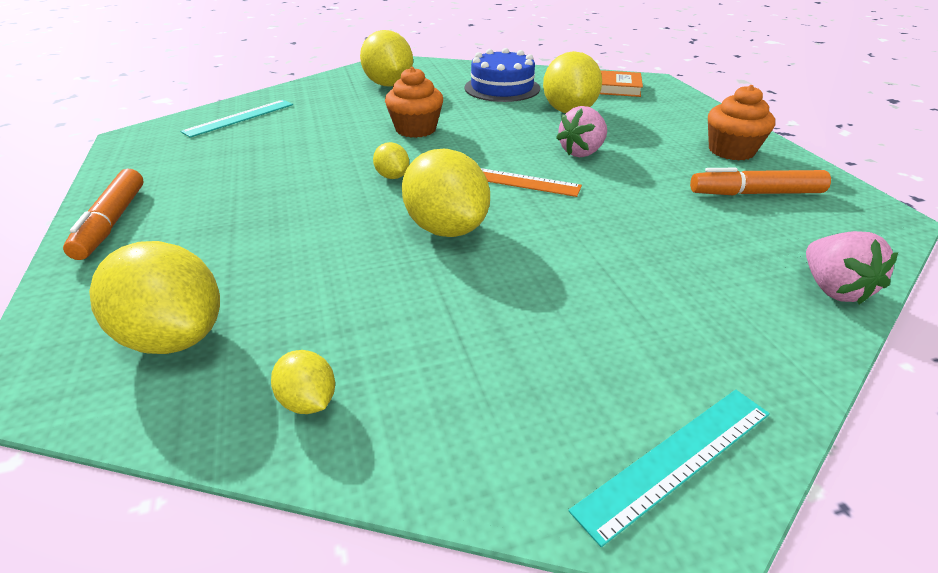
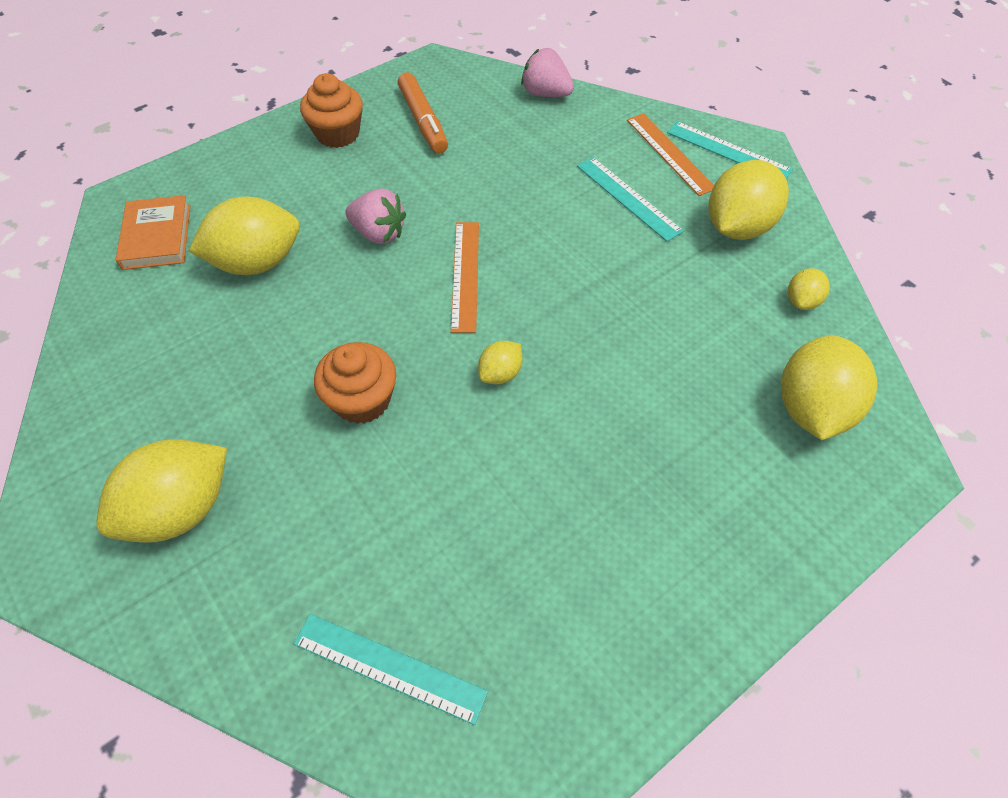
camera: 110 degrees left, 20 degrees up
(111, 222) = (725, 596): orange marker -> none
(446, 228) = (578, 296): yellow lemon -> yellow lemon (737, 227)
(502, 88) = (176, 350): blue cake -> none
(584, 302) = (628, 198): none -> turquoise ruler
(677, 375) = (669, 153): none -> orange ruler
(833, 289) = (545, 94): pink strawberry -> pink strawberry turned 120 degrees counterclockwise

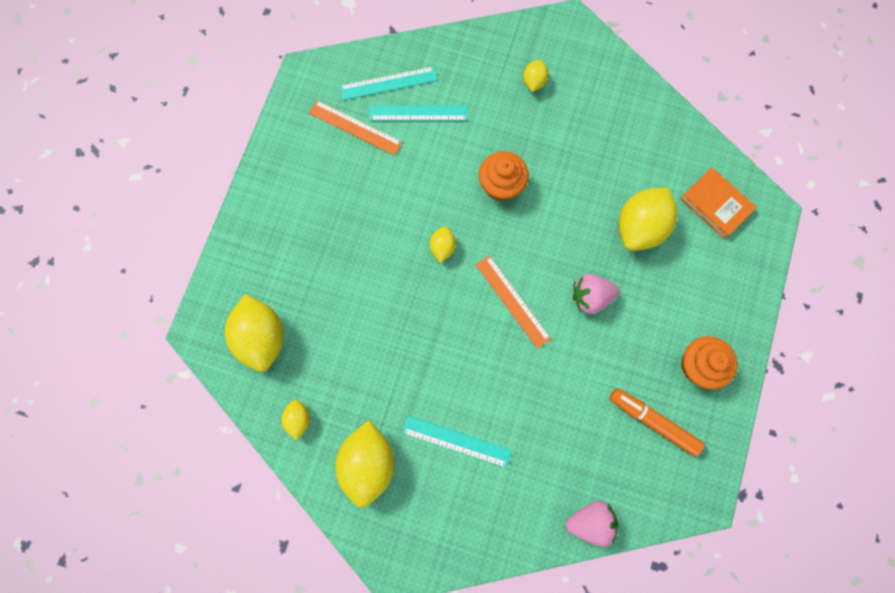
camera: 145 degrees right, 20 degrees up
(181, 509) = (534, 82): yellow lemon -> yellow lemon, size x0.49
(669, 153) = (454, 512): orange ruler -> orange ruler (355, 127)
(728, 151) = (413, 547): turquoise ruler -> turquoise ruler (418, 113)

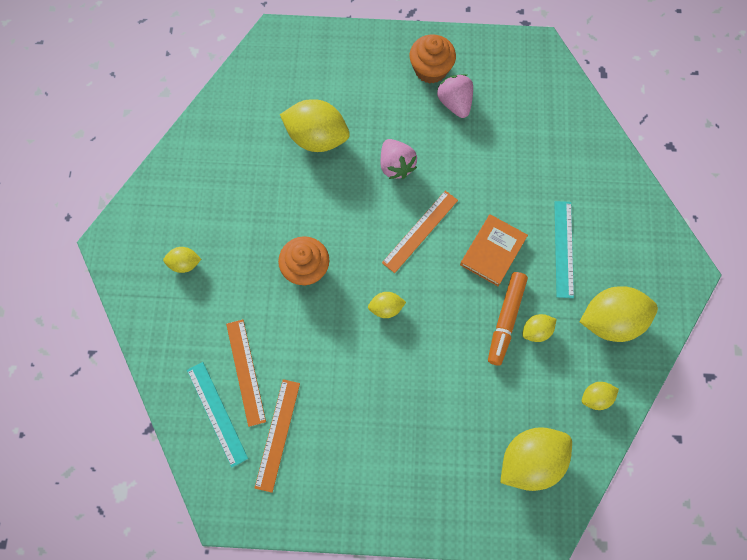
camera: 105 degrees left, 5 degrees down
(379, 383) = (536, 331): none -> yellow lemon
(418, 113) = (246, 372): turquoise ruler -> orange ruler
(590, 521) = (589, 127): pink strawberry -> pink strawberry (455, 103)
(653, 421) = (490, 95): orange marker -> orange marker (505, 320)
(715, 204) = (278, 79): orange book -> orange book (493, 251)

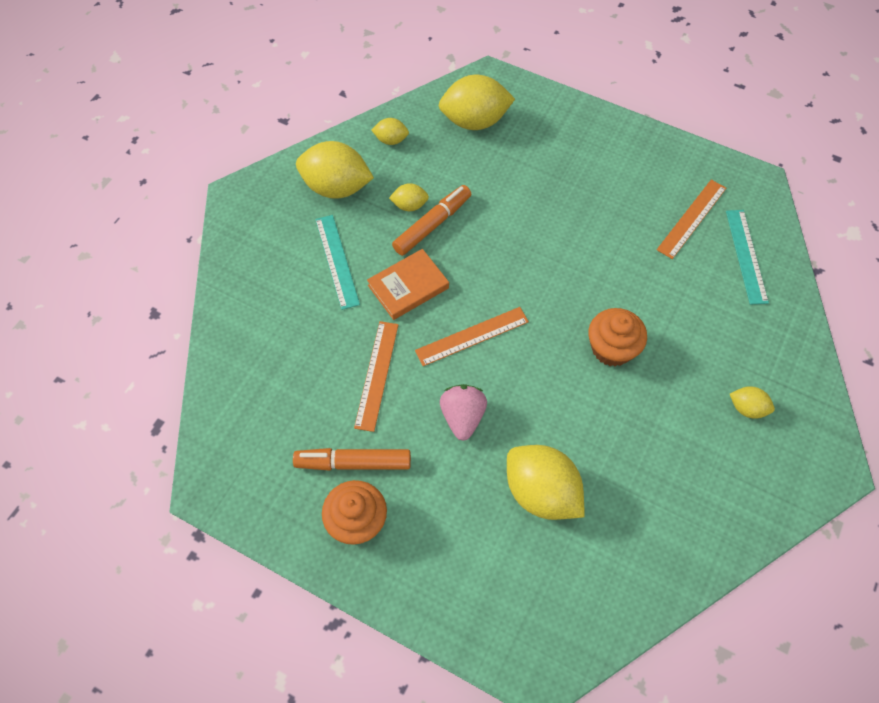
camera: 155 degrees left, 10 degrees down
(246, 372) = (707, 279): orange ruler -> orange ruler (376, 375)
(386, 308) = (543, 279): yellow lemon -> none
(455, 103) = (353, 462): pink strawberry -> orange marker
(563, 249) = (337, 261): turquoise ruler -> turquoise ruler turned 45 degrees counterclockwise

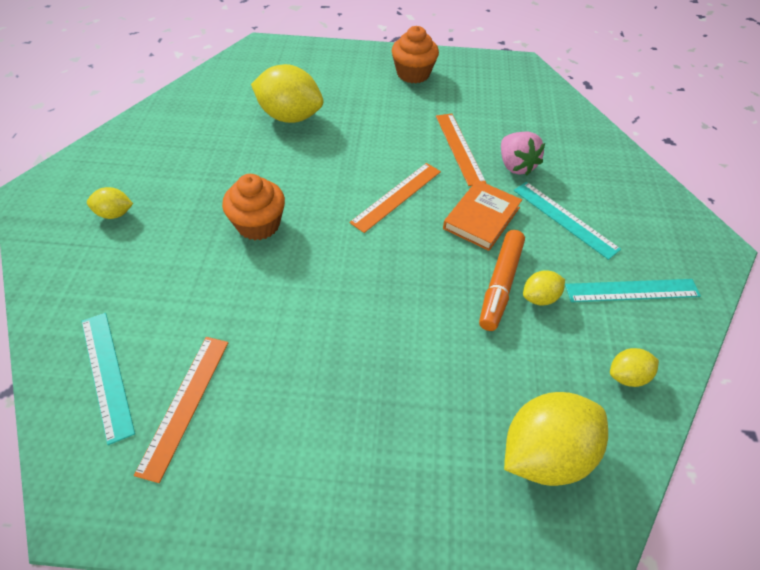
camera: 155 degrees right, 10 degrees down
(336, 187) = (632, 290): yellow lemon -> turquoise ruler
(353, 462) = (437, 98): orange marker -> none
(462, 417) = (373, 141): pink strawberry -> pink strawberry (515, 166)

